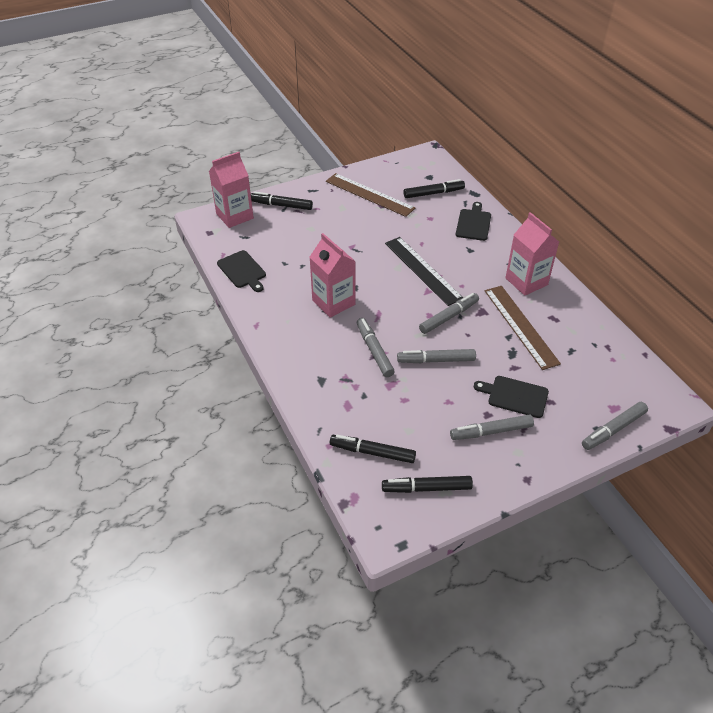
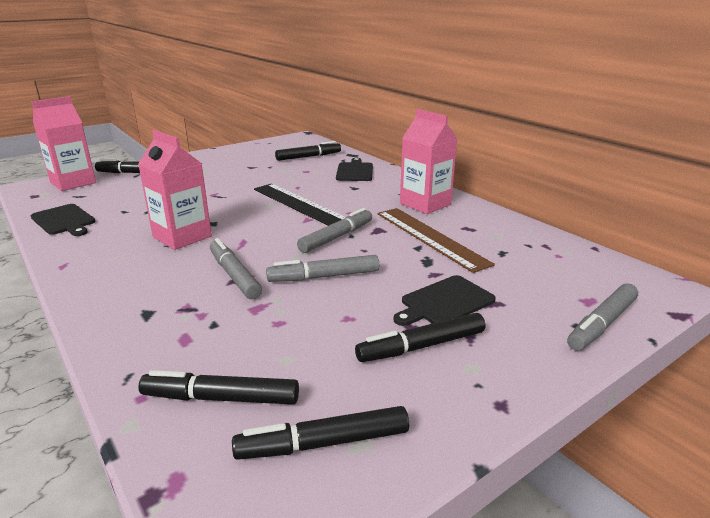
camera: 10 degrees left, 20 degrees down
(369, 195) = (238, 161): brown ruler -> none
(491, 431) = (421, 346): grey marker -> black marker
(515, 396) = (445, 302): black cutting board -> black cutting board turned 45 degrees counterclockwise

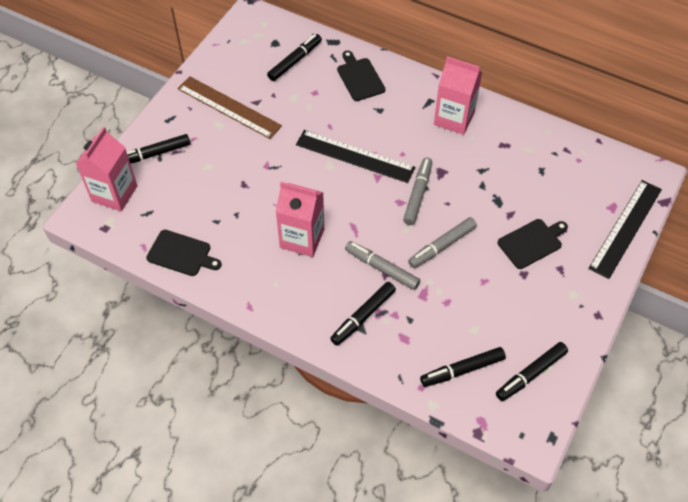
camera: 25 degrees left, 30 degrees up
(421, 346) = (539, 288): black marker -> black marker (363, 316)
(430, 237) = (484, 168): brown ruler -> brown ruler (229, 107)
(445, 302) = (531, 242): black cutting board -> black cutting board turned 150 degrees counterclockwise
(601, 324) = (626, 228): grey marker -> black ruler

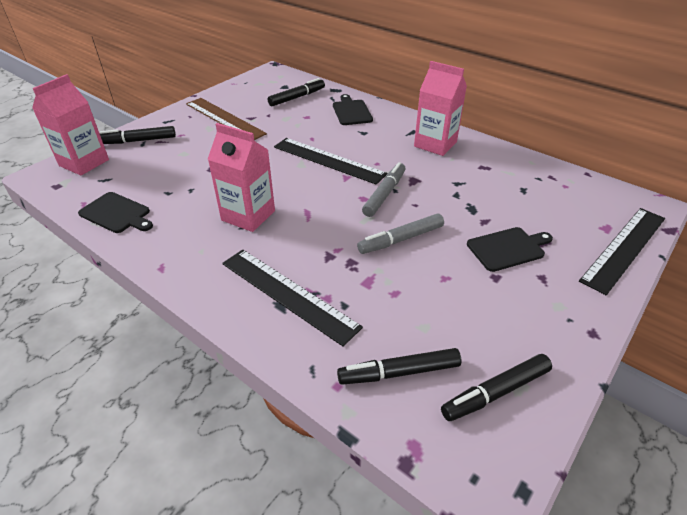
camera: 10 degrees right, 15 degrees down
(363, 316) = (288, 294): black marker -> black ruler
(382, 268) = (326, 251): grey marker -> none

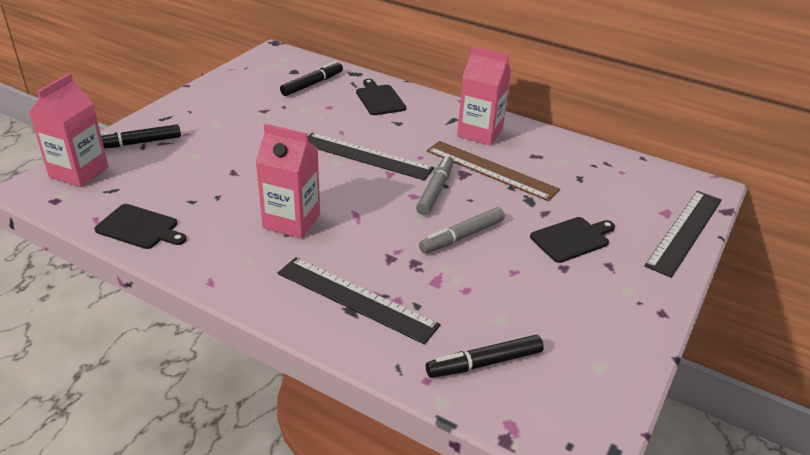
camera: 10 degrees left, 5 degrees down
(224, 118) = (233, 112): brown ruler -> brown ruler (491, 170)
(495, 392) = (578, 372): black marker -> none

